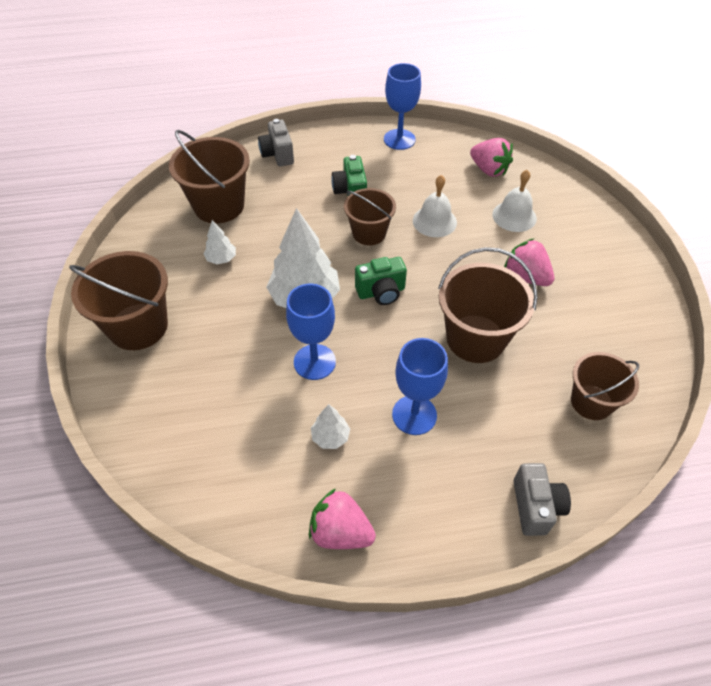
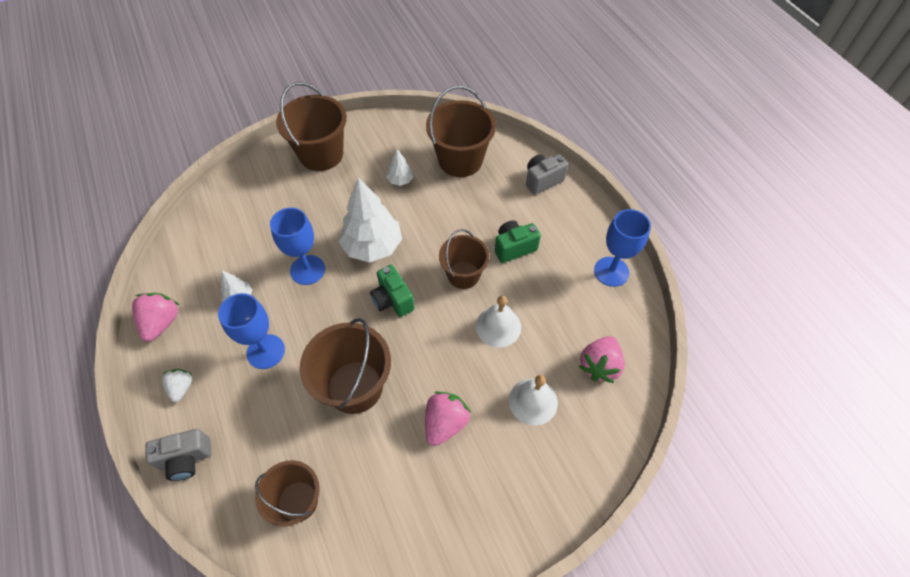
camera: 75 degrees right, 5 degrees up
(443, 509) = (181, 388): none -> white strawberry

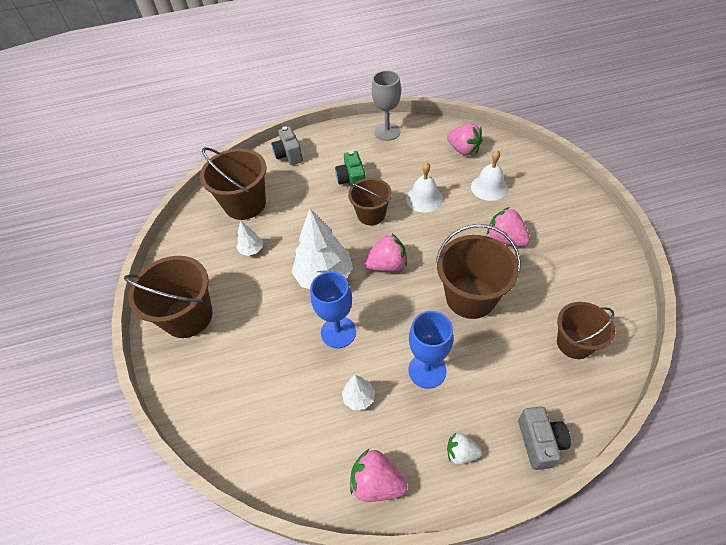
camera: 75 degrees left, 5 degrees down
(392, 300) = (387, 265): green camera -> pink strawberry
(611, 271) = (387, 132): blue goblet -> grey goblet

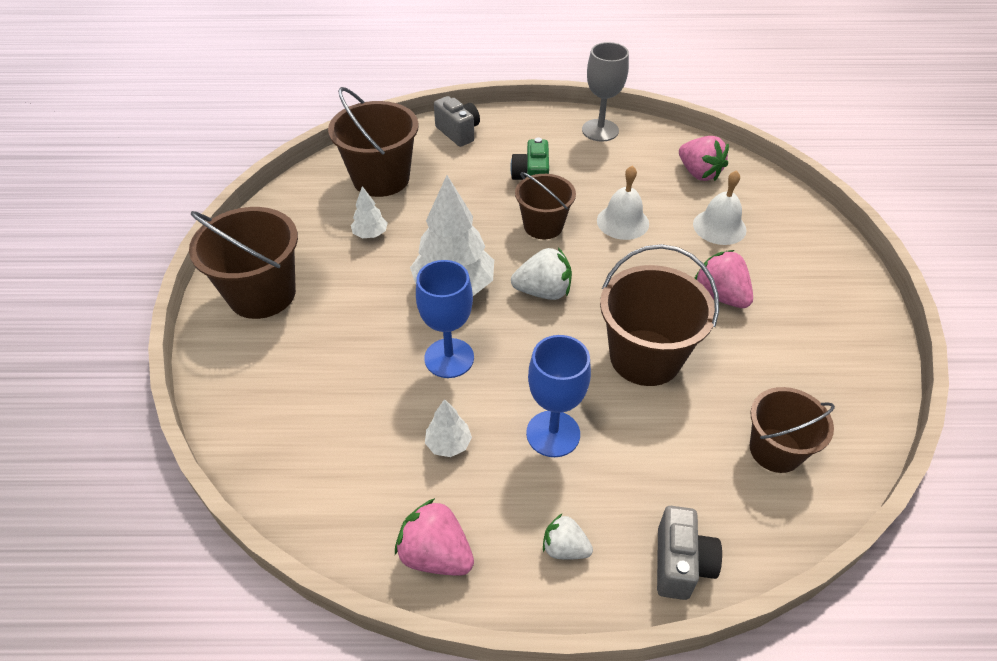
camera: 10 degrees right, 5 degrees down
(289, 155) = (458, 132): grey camera -> grey camera turned 150 degrees clockwise
(387, 265) = (543, 292): pink strawberry -> white strawberry

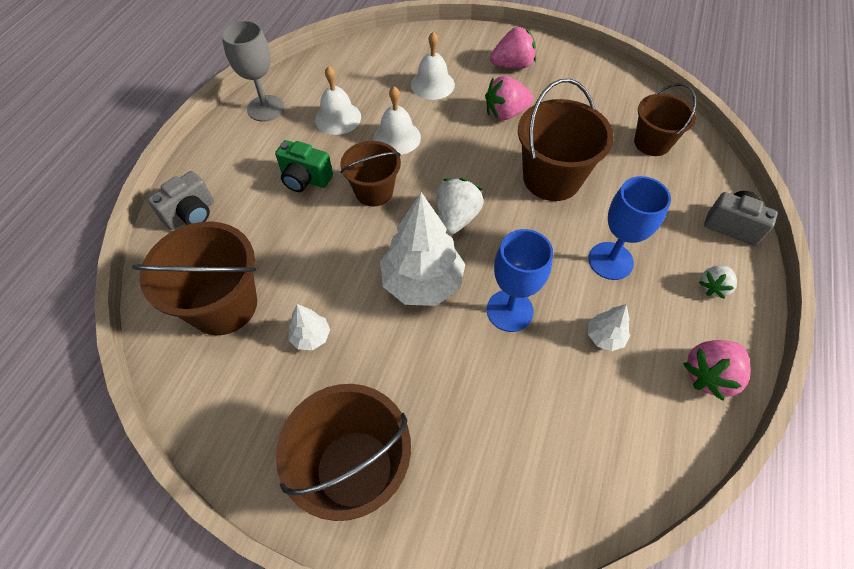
camera: 70 degrees left, 10 degrees up
(458, 132) = (191, 214): grey camera -> grey camera turned 150 degrees clockwise
(620, 176) = (338, 118): none -> white bell
(699, 173) = (363, 70): pink strawberry -> pink strawberry (512, 65)

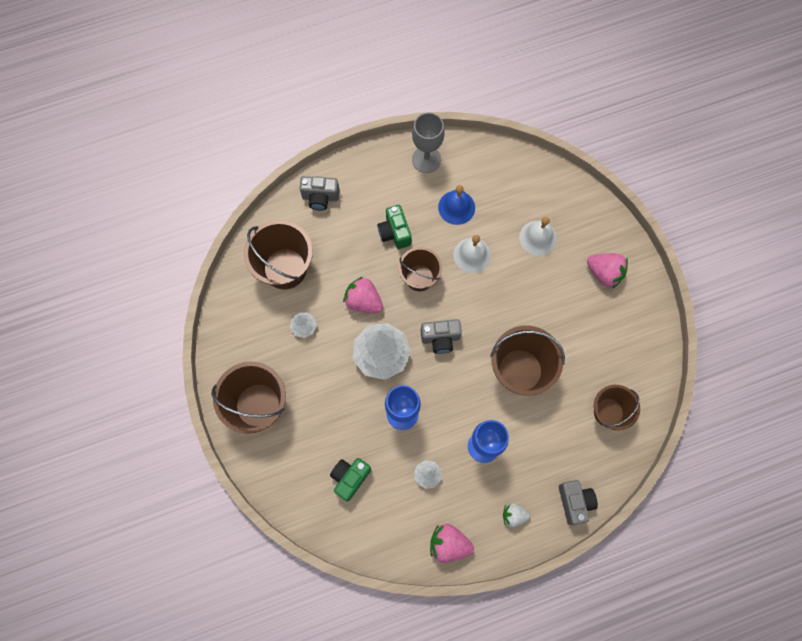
camera: 50 degrees right, 15 degrees up
(338, 118) = (456, 207): white bell -> blue bell
(456, 218) = (440, 338): white strawberry -> grey camera
(505, 113) = (552, 303): pink strawberry -> pink strawberry (363, 301)
(545, 426) = (350, 478): none -> green camera

